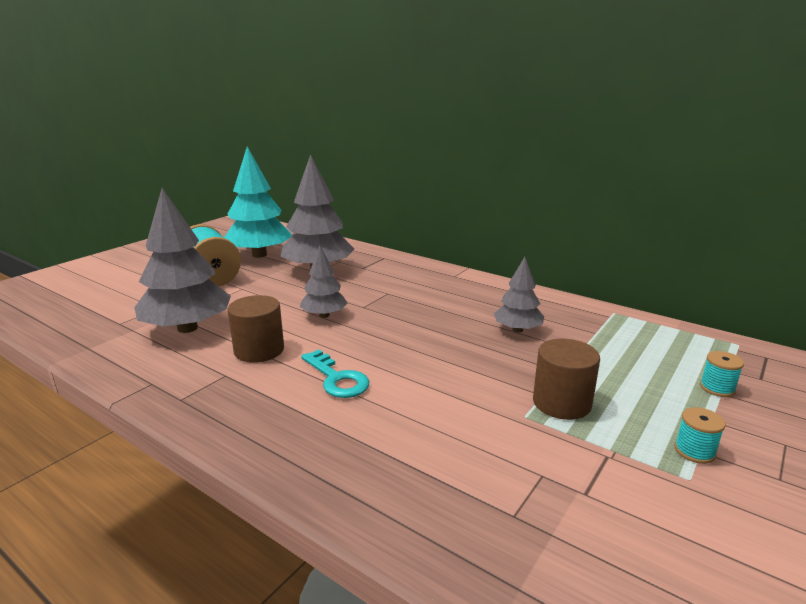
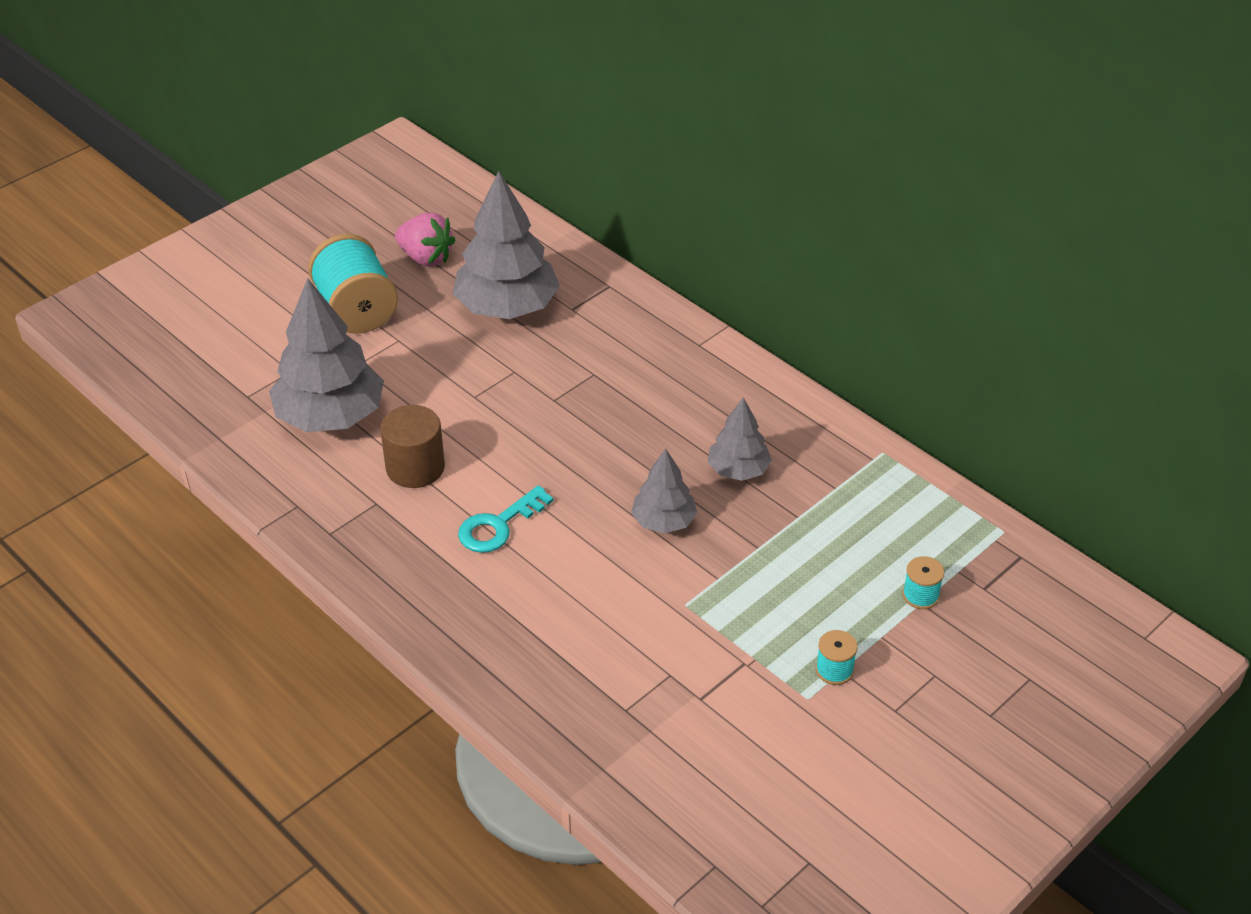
camera: 10 degrees right, 20 degrees up
(259, 255) = (426, 257): turquoise tree -> pink strawberry
(324, 315) = (500, 411): grey tree -> grey tree (663, 521)
(337, 379) = (498, 525): turquoise key -> turquoise key turned 75 degrees clockwise
(561, 403) = (733, 592): brown cylinder -> none

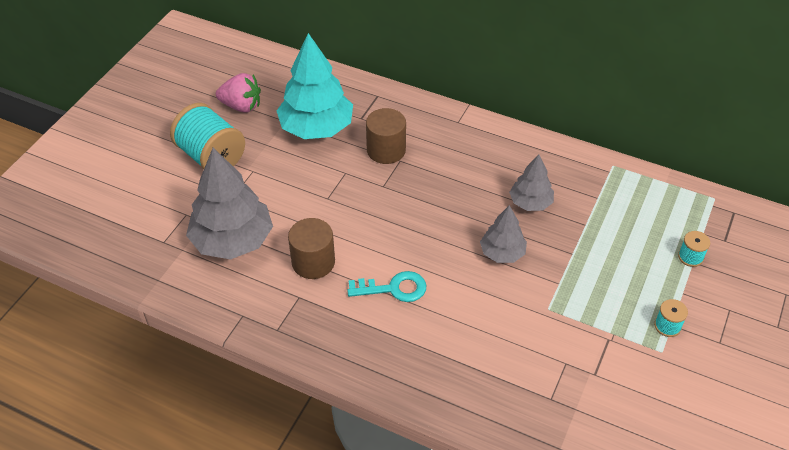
camera: 20 degrees left, 5 degrees up
(498, 525) = (393, 288): turquoise key -> turquoise key turned 120 degrees counterclockwise
(507, 307) = (316, 128): grey tree -> turquoise tree
(582, 357) = (386, 150): none -> brown cylinder

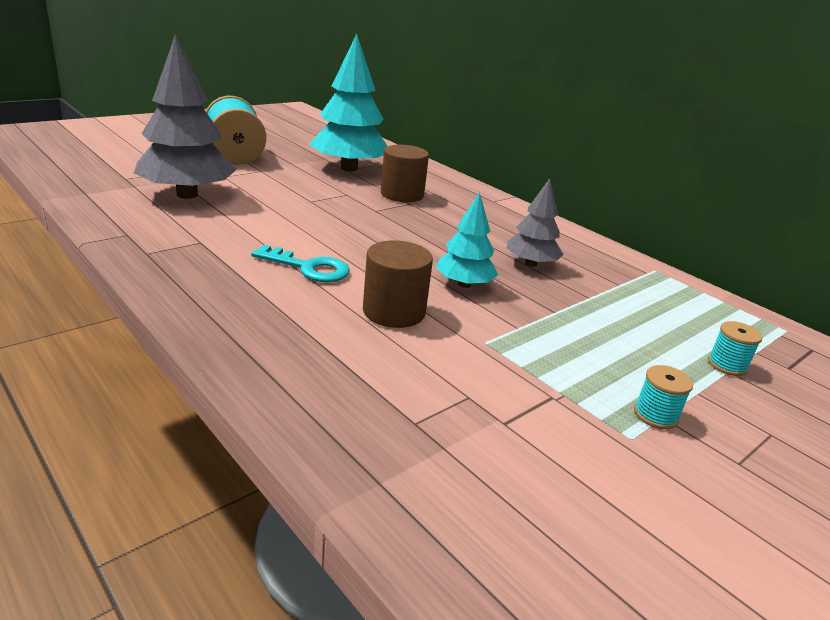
camera: 20 degrees right, 20 degrees down
(241, 106) = (296, 144): pink strawberry -> none
(313, 262) = (245, 227): brown cylinder -> brown cylinder (394, 312)
(502, 253) = (464, 284): grey tree -> turquoise tree

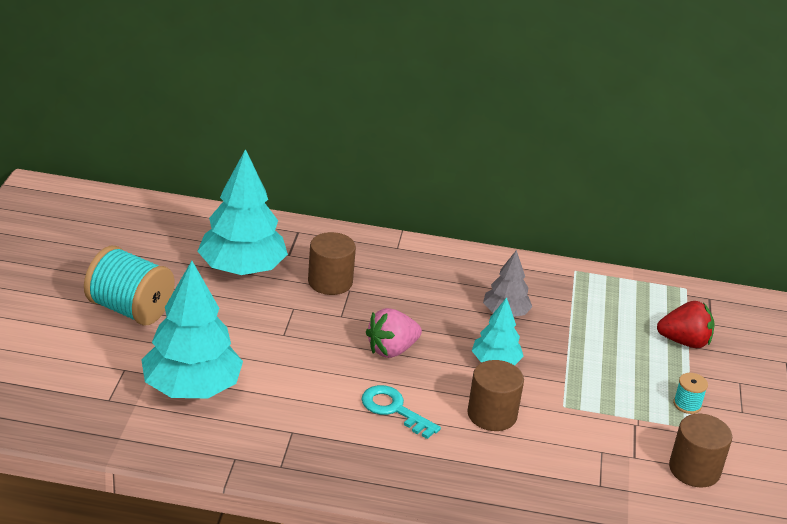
camera: 40 degrees left, 5 degrees up
(187, 195) = (192, 388): grey tree -> turquoise tree
(308, 268) = (394, 409): turquoise key -> turquoise key turned 120 degrees counterclockwise
(379, 239) = (391, 350): none -> pink strawberry
(575, 480) = (694, 469): none -> brown cylinder
(727, 365) = (684, 342): turquoise spool -> red strawberry

